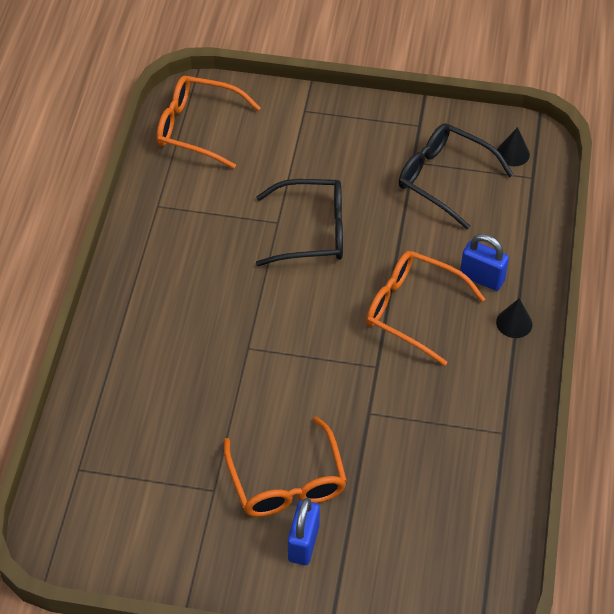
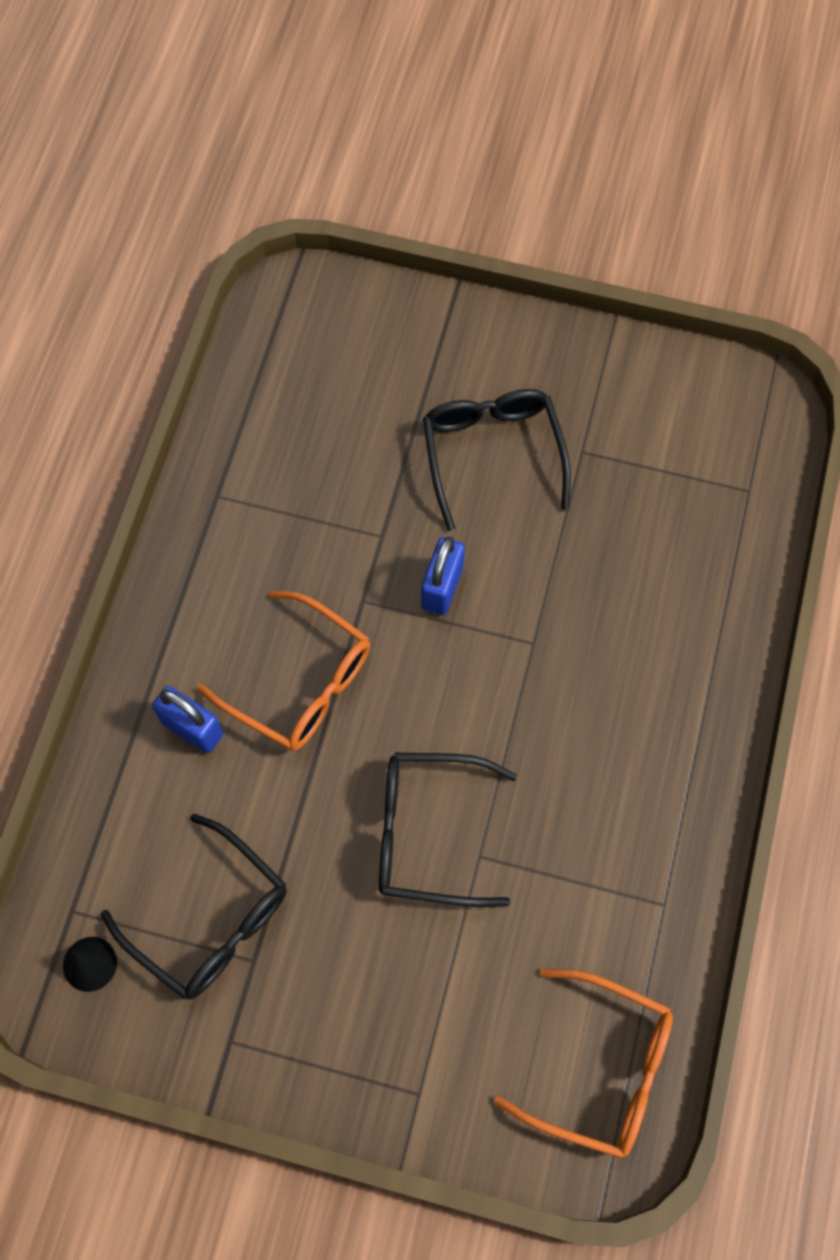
camera: 175 degrees left, 15 degrees up
(287, 482) = (492, 454): orange glasses -> black glasses
(303, 543) = (478, 380): blue padlock -> blue padlock (442, 587)
(514, 323) = (165, 651): black cone -> none

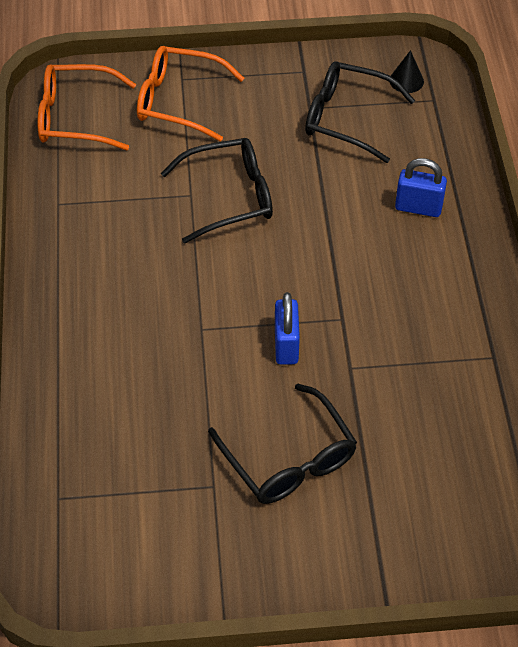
camera: 160 degrees right, 15 degrees down
(300, 683) = (360, 254): orange glasses -> orange glasses (178, 101)

